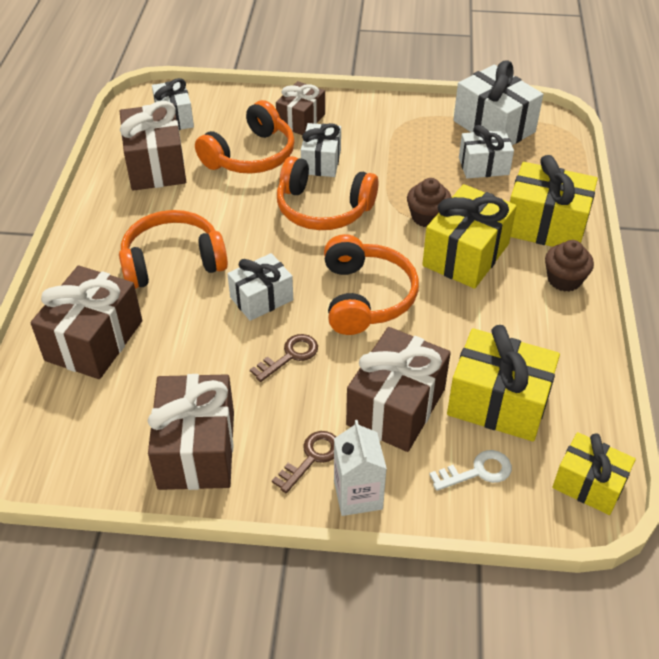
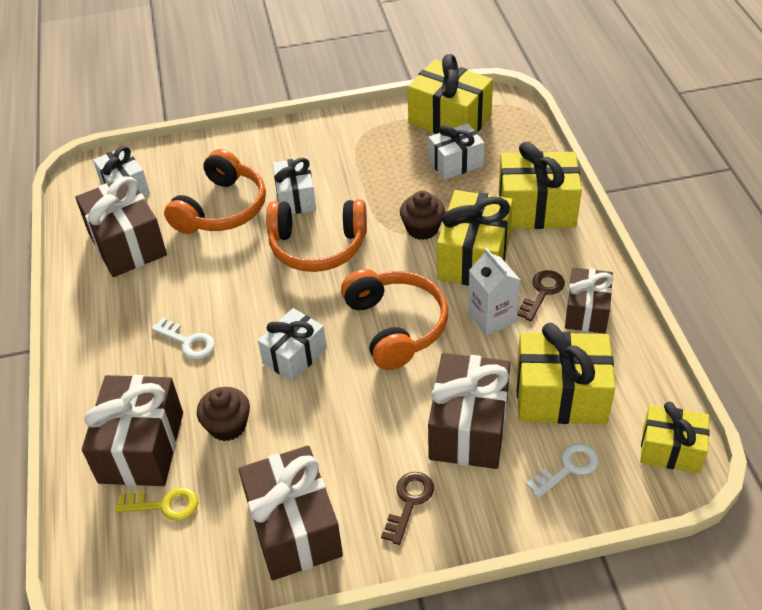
camera: 15 degrees left, 0 degrees up
(92, 395) = (164, 505): none -> yellow key
(172, 262) = (188, 342): orange headphones -> white key
(290, 356) = (346, 406): brown key -> brown key (542, 292)
(301, 120) = (257, 159): brown gift -> brown gift (586, 312)
(358, 494) = (467, 525): white carton -> white carton (492, 317)
(494, 126) = (450, 120): white gift -> yellow gift
(564, 279) = (574, 258): brown cupcake -> brown cupcake (227, 426)

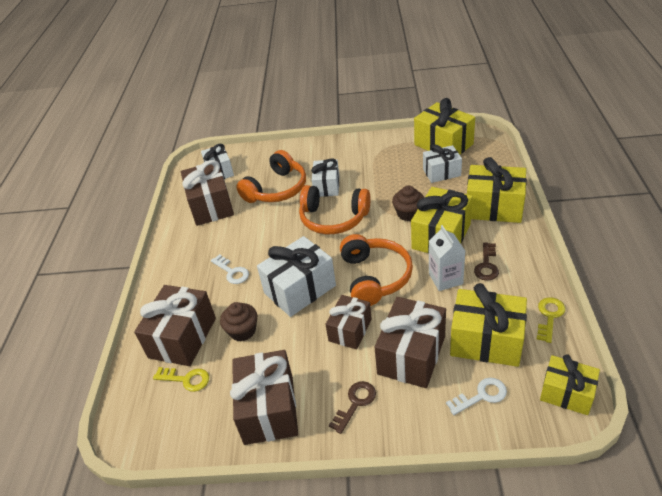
camera: 15 degrees right, 5 degrees down
(294, 356) = (300, 289): white gift -> white gift, size x1.57
(542, 292) = (486, 265): brown key -> brown key turned 150 degrees clockwise
(586, 312) = (518, 282): brown gift -> brown gift (350, 330)
(634, 353) = (549, 316): none -> yellow key

